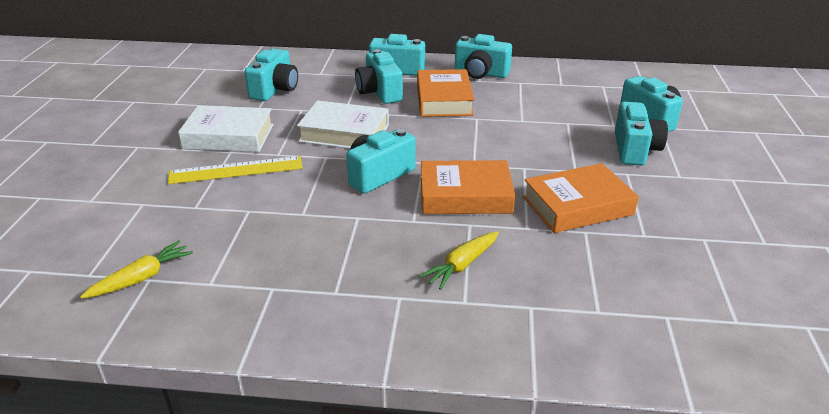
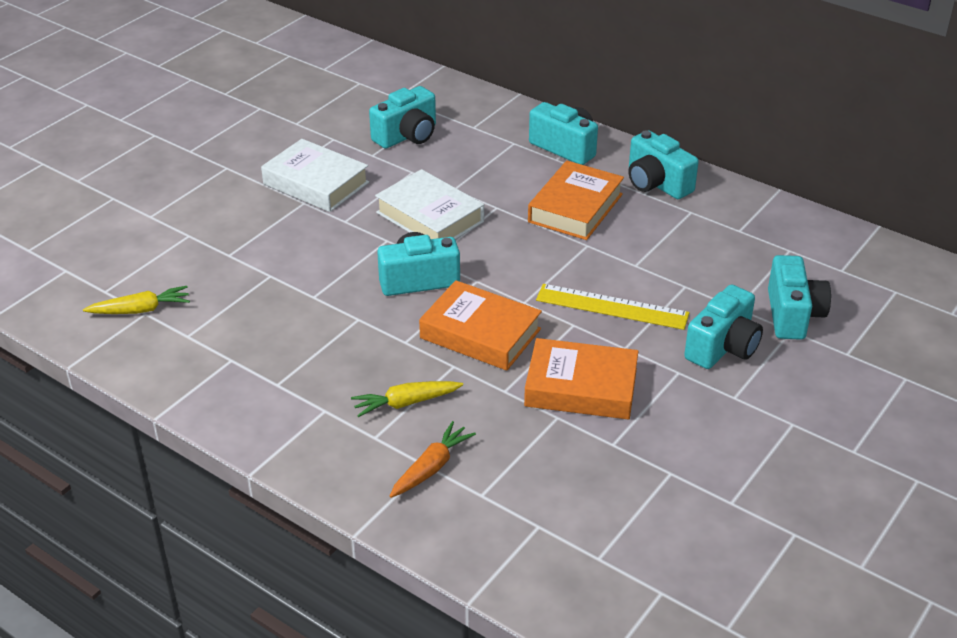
camera: 30 degrees right, 5 degrees up
(236, 170) = (293, 226): yellow ruler -> yellow ruler (612, 307)
(379, 92) = (514, 174): turquoise camera -> none
(536, 307) = (431, 468): none -> orange carrot

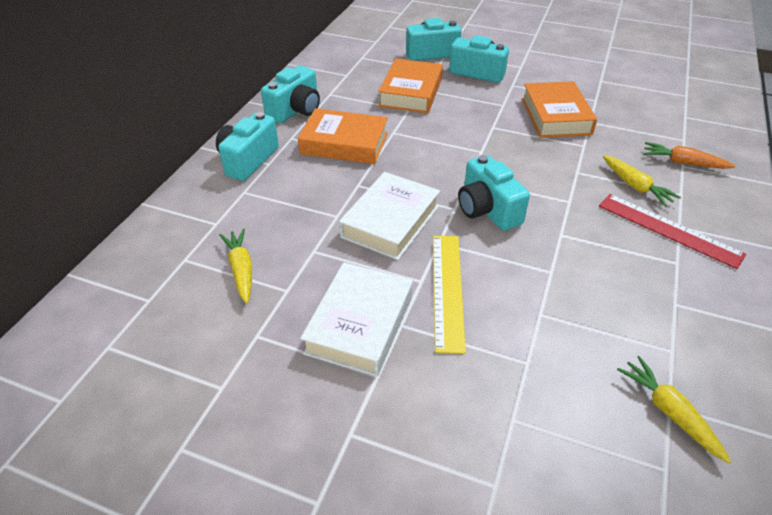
camera: 105 degrees left, 5 degrees up
(324, 399) = (669, 229): none -> red ruler
(407, 136) = (241, 270): turquoise camera -> yellow carrot
(480, 334) = (533, 165): orange book -> orange book (411, 92)
(612, 307) = (463, 114): yellow ruler -> yellow ruler (447, 290)

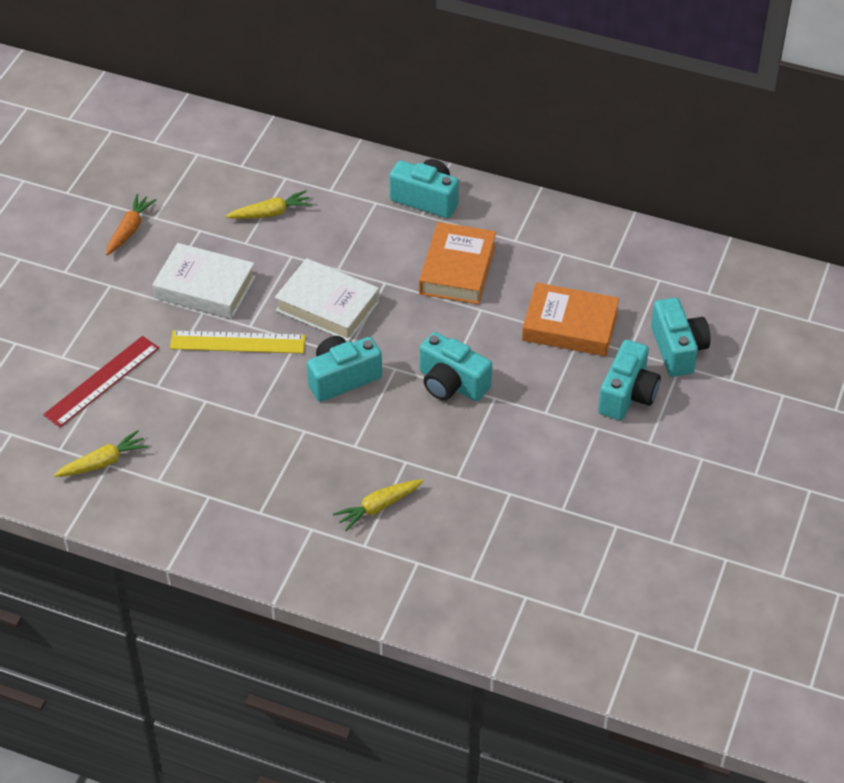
camera: 90 degrees right, 5 degrees up
(296, 110) = (523, 227): turquoise camera -> turquoise camera (451, 384)
(556, 116) = (520, 460): orange book -> none
(669, 229) = (306, 518): red ruler -> red ruler (102, 381)
(683, 163) = (422, 564): orange carrot -> orange carrot (129, 230)

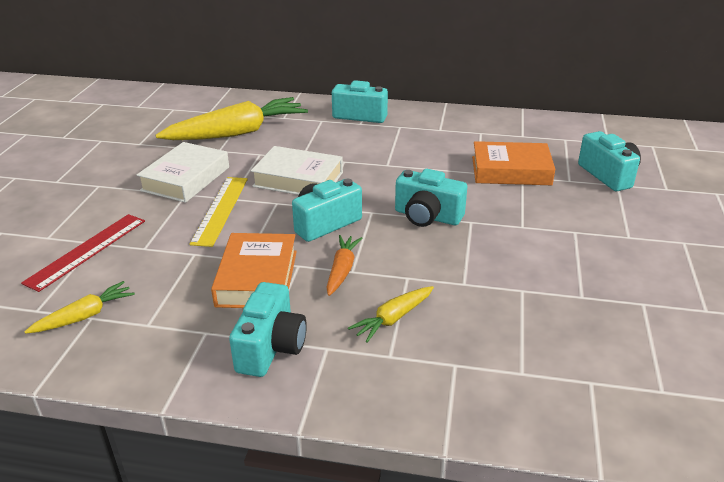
camera: 10 degrees left, 15 degrees down
(129, 230) = (117, 152): orange carrot -> orange carrot (342, 270)
(205, 288) = (186, 179): white book -> white book turned 75 degrees counterclockwise
(237, 342) = (220, 210): yellow ruler -> yellow ruler turned 75 degrees counterclockwise
(270, 213) = (237, 133): yellow carrot -> yellow carrot, size x2.10
(457, 269) = (401, 148): orange book -> orange book (257, 278)
(627, 395) = (587, 207): turquoise camera -> turquoise camera (271, 347)

